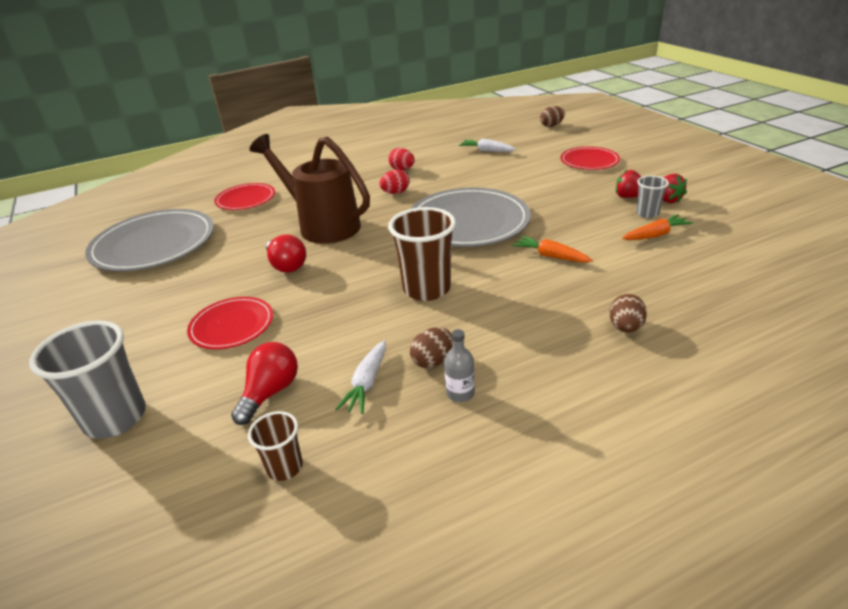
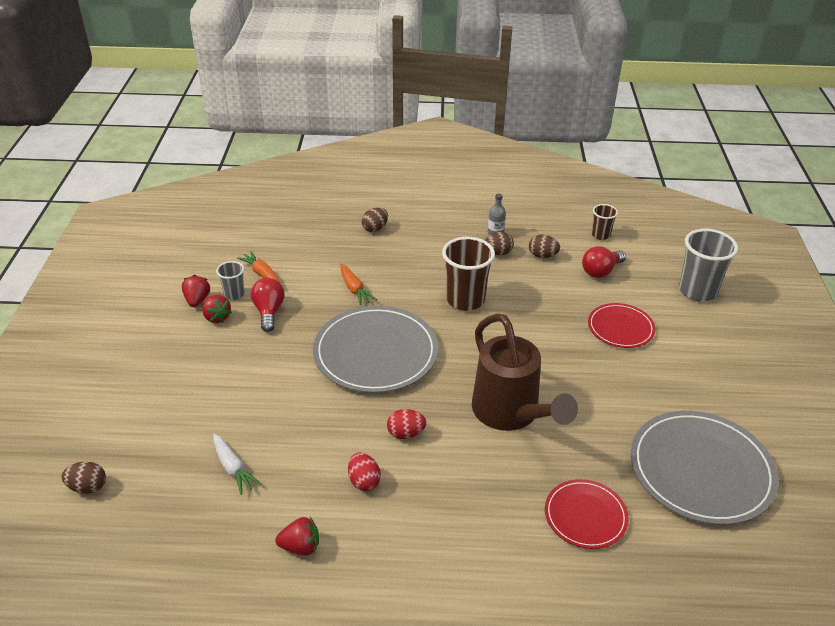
camera: 155 degrees left, 5 degrees up
(286, 265) = (564, 371): red light bulb -> red light bulb (269, 312)
(367, 383) = (542, 256): white carrot -> brown egg
(412, 145) = (300, 547): none -> red strawberry
(589, 161) = (167, 384): red plate -> none
(655, 235) = (262, 274): orange carrot -> orange carrot turned 45 degrees clockwise

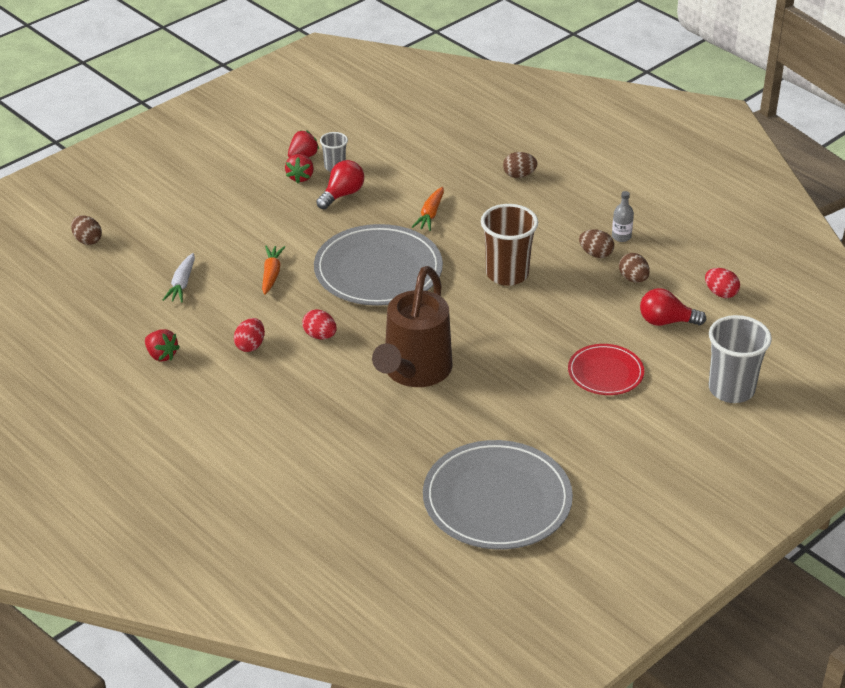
camera: 45 degrees right, 0 degrees up
(262, 274) = (376, 163): orange carrot -> orange carrot (271, 274)
(585, 516) = (364, 464): red plate -> none
(600, 235) = (720, 293): brown cup -> red egg

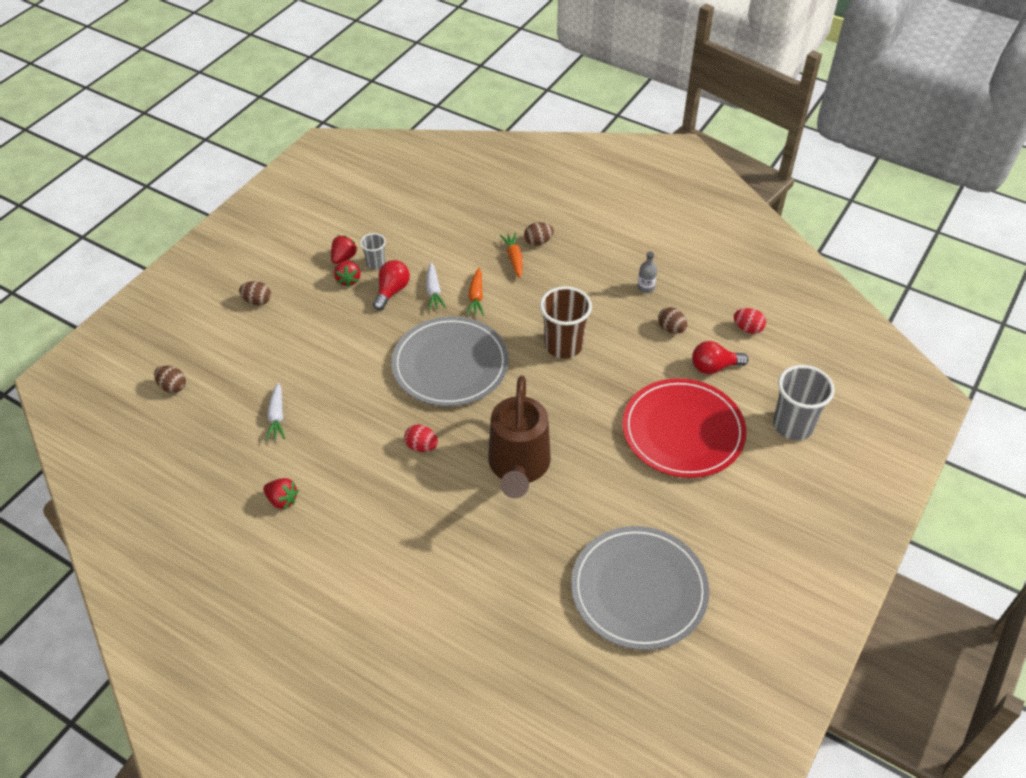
camera: 15 degrees left, 10 degrees up
(250, 345) = (362, 471): red egg -> none
(271, 274) = (356, 389): orange carrot -> orange carrot (514, 258)
(386, 202) = (433, 291): none -> white carrot
(595, 254) = (631, 309): brown egg -> brown egg (257, 301)
(605, 372) = (683, 431): red plate -> red plate, size x1.81

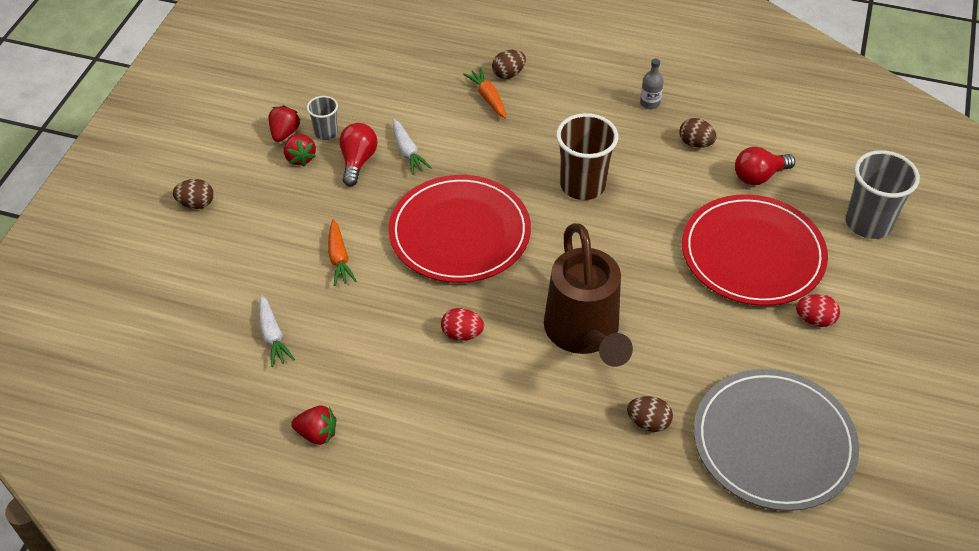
camera: 15 degrees left, 0 degrees up
(173, 386) = (127, 327): brown egg -> brown egg (648, 422)
(450, 364) = (460, 233): grey plate -> red plate
(476, 297) = (460, 149): orange carrot -> orange carrot (339, 258)
(748, 328) = (778, 127): red egg -> red egg (814, 320)

